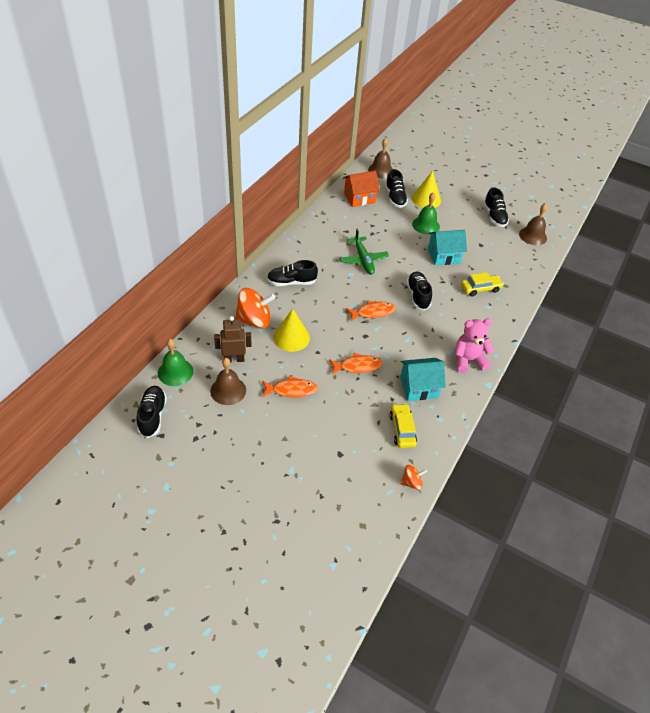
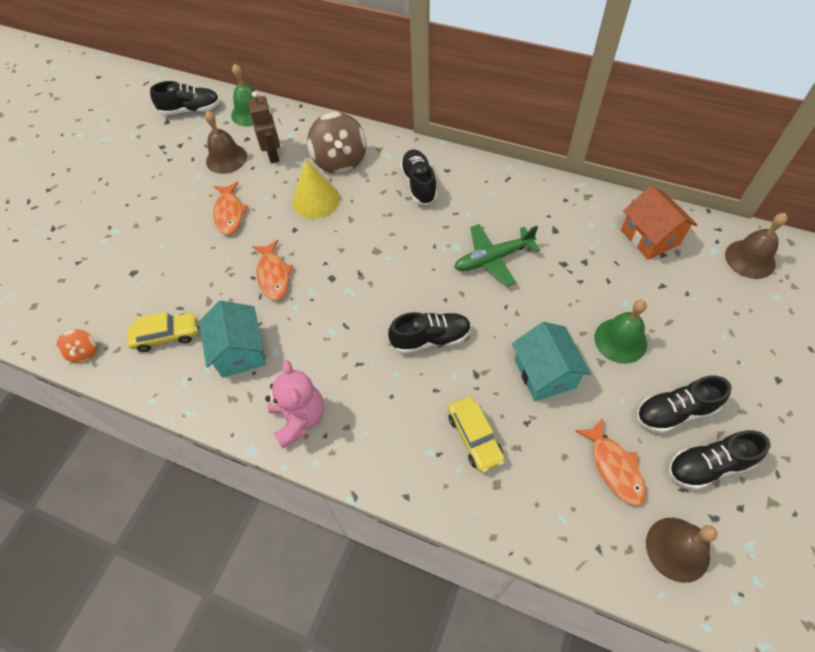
camera: 90 degrees right, 10 degrees up
(254, 320) = (340, 160): orange spinning top -> brown spinning top
(373, 312) = (380, 282): orange fish -> orange fish (614, 467)
(395, 198) = (678, 287): black shoe -> black shoe (674, 412)
(426, 199) = (701, 337): yellow cone -> none

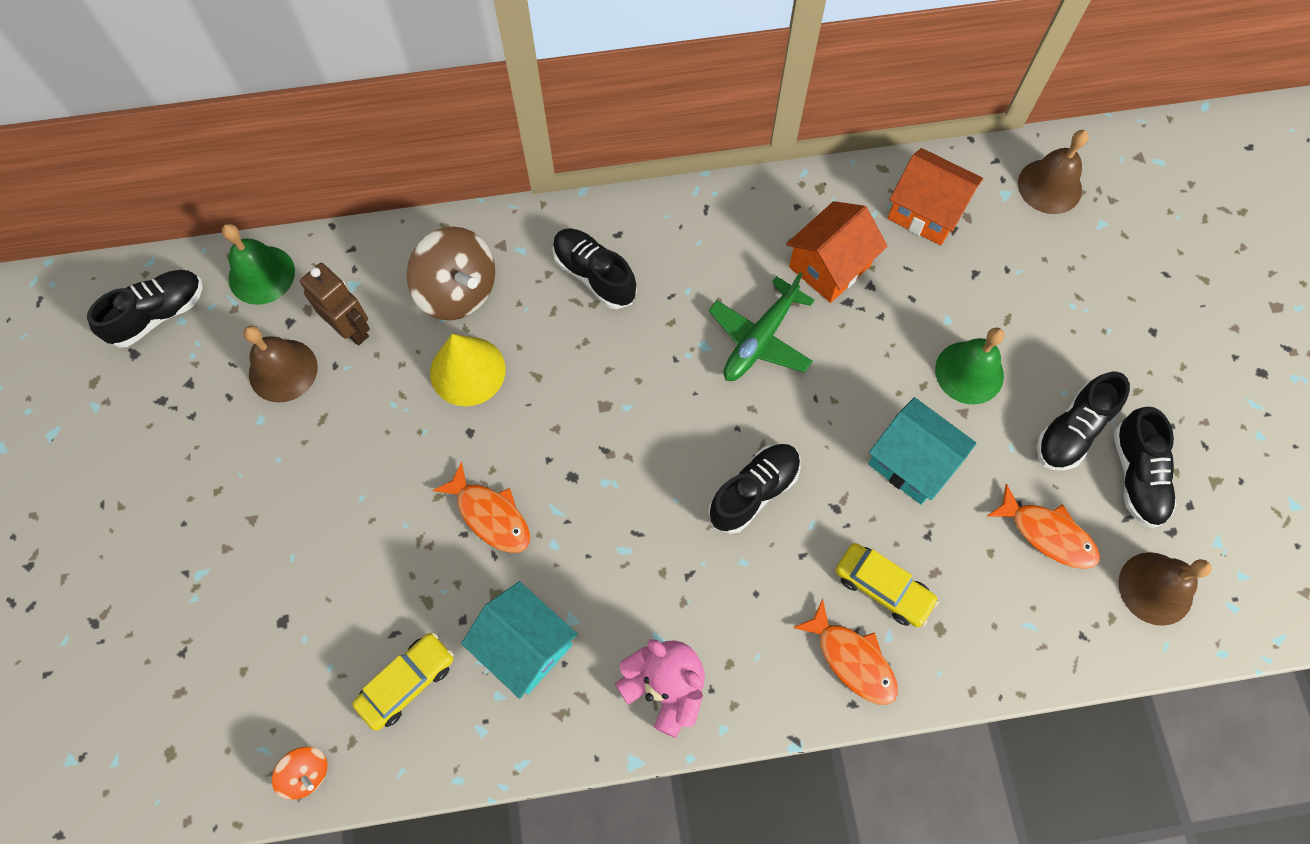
camera: 35 degrees left, 10 degrees up
(229, 213) = (356, 456): orange fish -> orange fish (852, 659)
(564, 239) = (829, 266): none -> orange house
(708, 465) = (1136, 476): black shoe -> black shoe turned 45 degrees counterclockwise

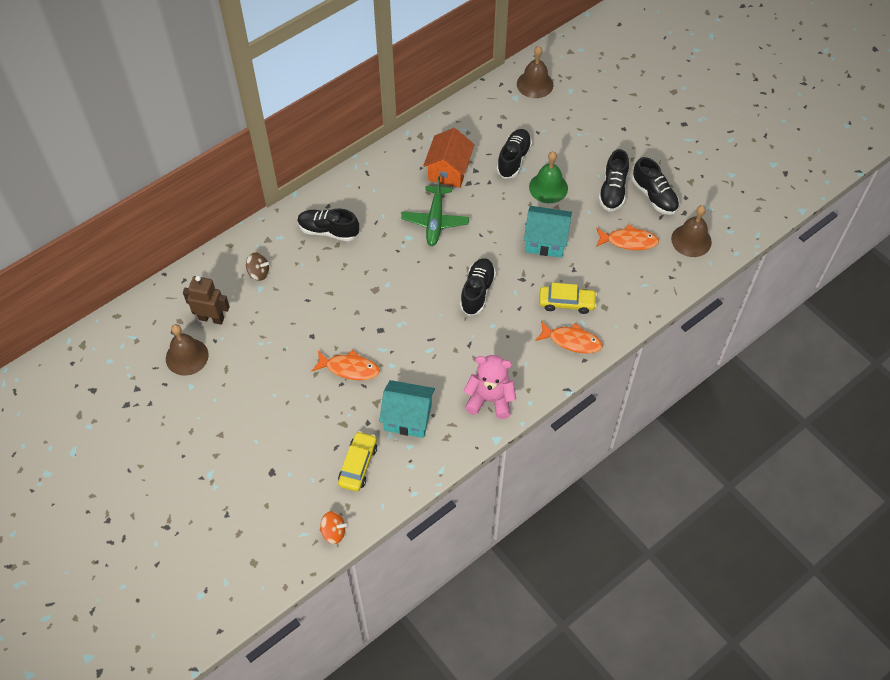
camera: 30 degrees left, 10 degrees down
(159, 314) = (93, 364): black shoe -> black shoe (513, 159)
(261, 275) = (140, 316): green bell -> none
(458, 291) = (259, 273): brown spinning top -> brown spinning top, size x0.51
(467, 371) = (291, 308): yellow cone -> none
(926, 211) = (481, 123): orange house -> none

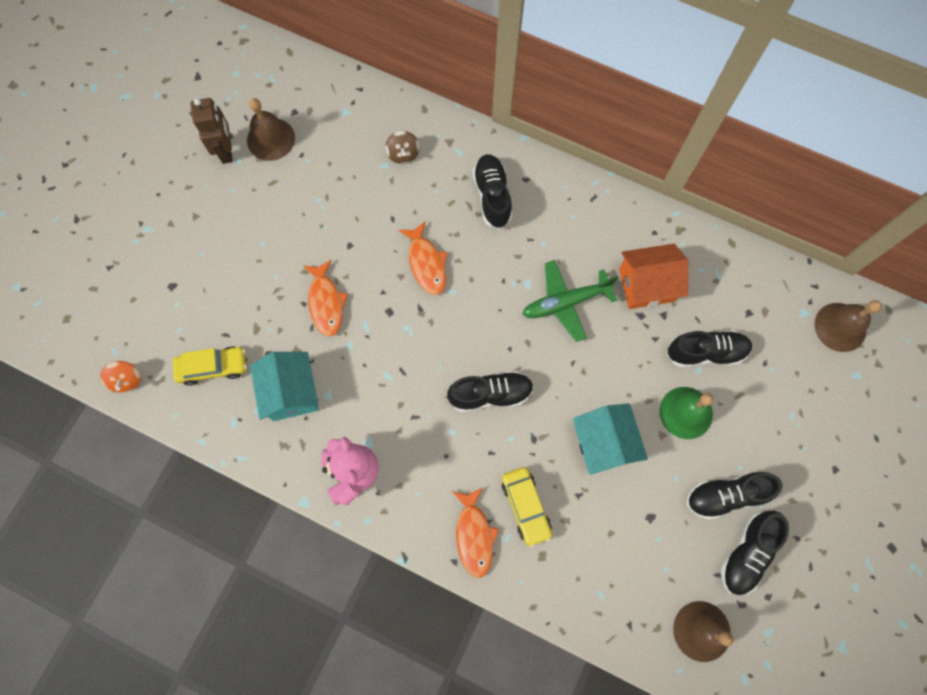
camera: 65 degrees right, 15 degrees up
(211, 318) = (326, 138): brown robot -> brown robot (226, 150)
(628, 241) = (657, 548): orange fish -> orange fish (426, 263)

